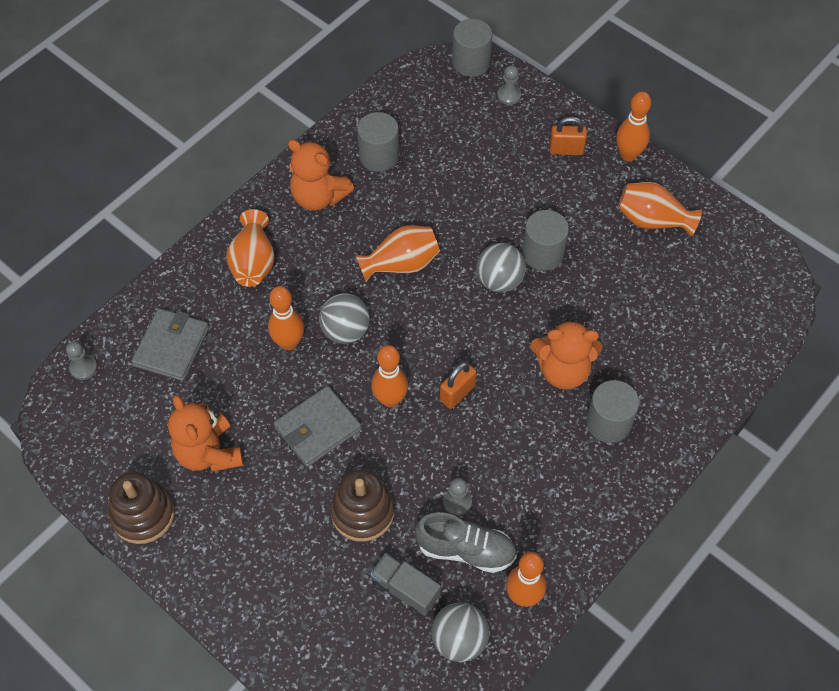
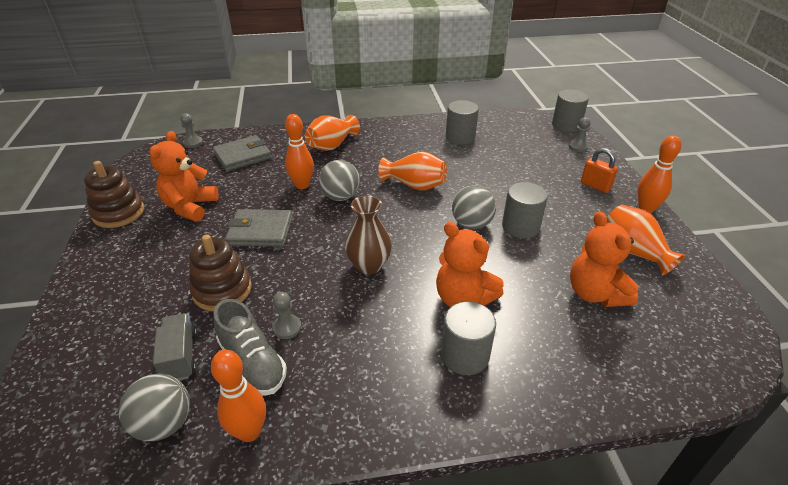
camera: 40 degrees right, 20 degrees down
(319, 197) = (403, 137): orange teddy bear -> orange teddy bear (595, 293)
(390, 399) = (322, 243): orange bowling pin -> none
(457, 393) = (369, 265): orange padlock -> brown vase

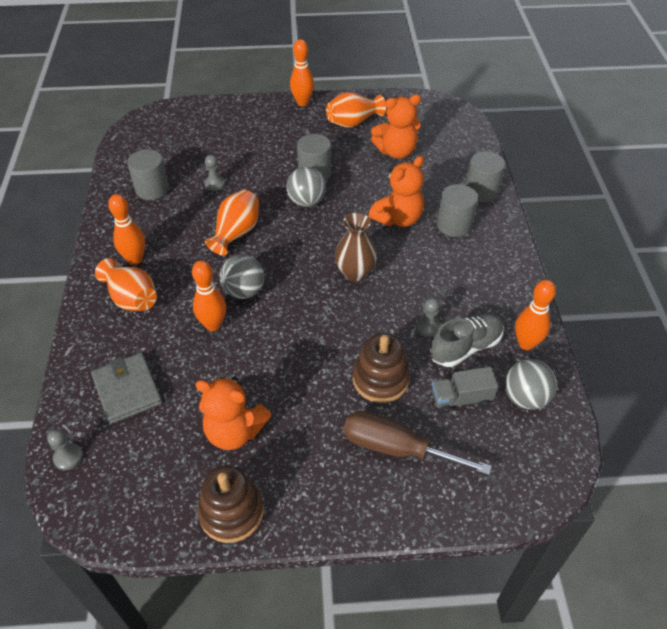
camera: 85 degrees left, 10 degrees up
(137, 304) = (396, 448): none -> brown screwdriver
(260, 231) = (293, 357): grey wallet -> none
(374, 141) = (135, 259): none -> orange bowling pin
(566, 125) = (156, 113): grey cylinder -> grey cylinder (481, 191)
(578, 147) = (199, 115): grey pawn -> grey pawn (214, 184)
(595, 186) = (265, 120): orange padlock -> none

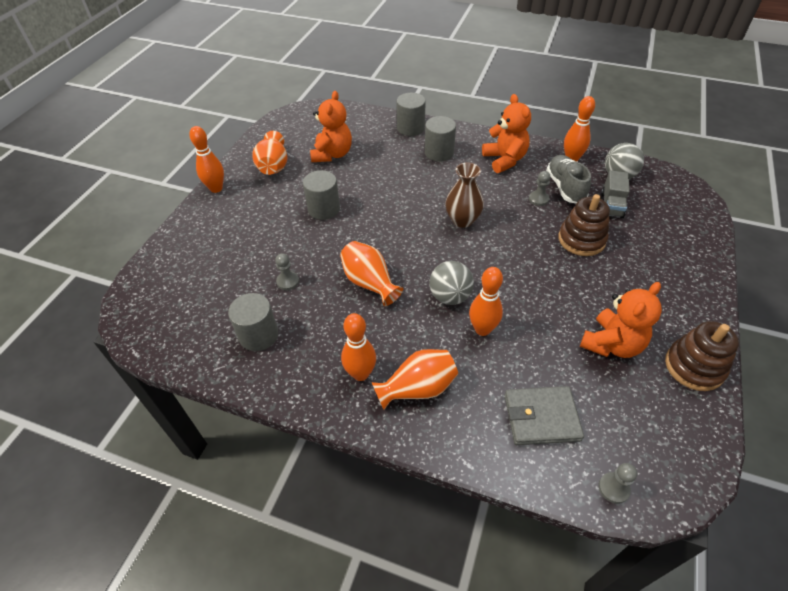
camera: 65 degrees left, 0 degrees up
(306, 201) = (358, 224): grey ball -> none
(396, 448) = (649, 251): brown screwdriver -> none
(398, 219) = (414, 178): orange teddy bear -> orange teddy bear (504, 160)

